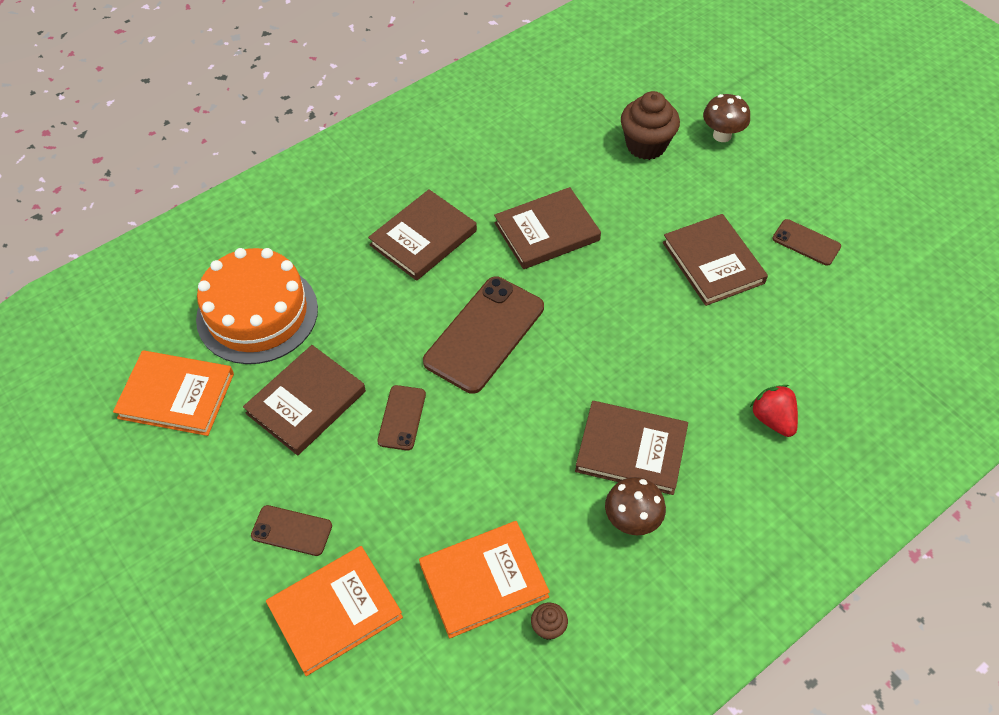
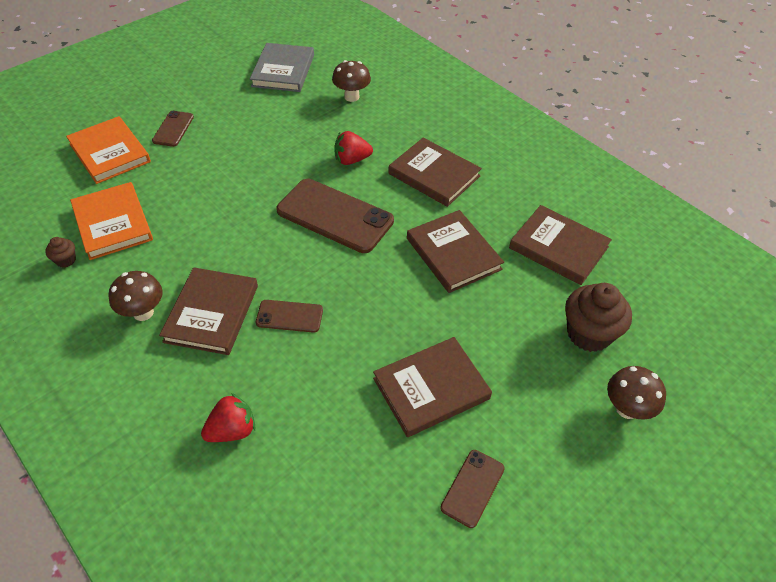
camera: 85 degrees right, 5 degrees down
(176, 395) = (283, 71): orange book -> grey book
(257, 313) = (351, 97): orange cake -> brown mushroom
(306, 402) = (274, 126): brown book -> brown book (558, 248)
(387, 316) = (351, 160): none -> red strawberry
(402, 418) = (257, 173): brown phone -> brown phone (289, 316)

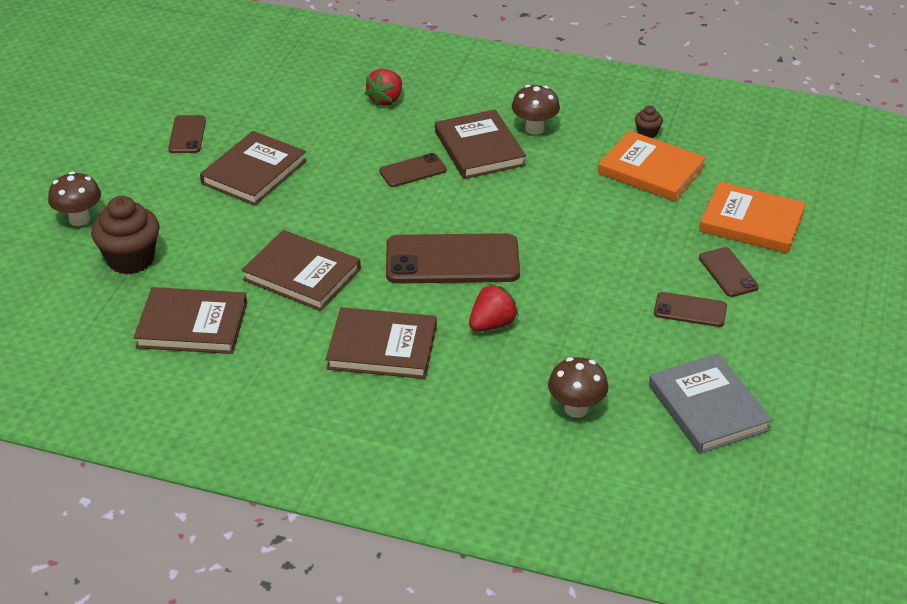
camera: 150 degrees right, 10 degrees down
(226, 118) = (690, 310): none -> brown phone

